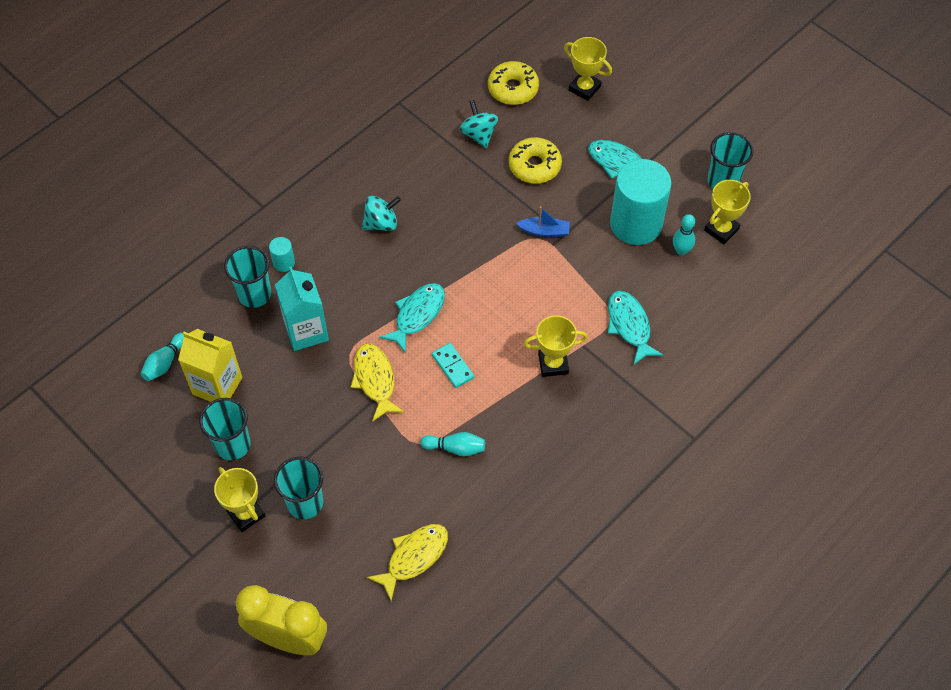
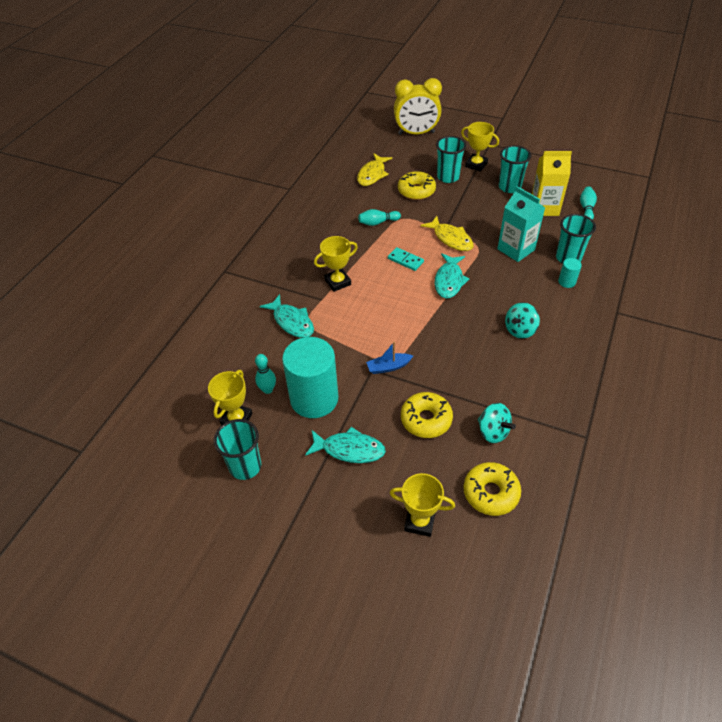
camera: 160 degrees right, 10 degrees down
(368, 491) = (416, 191): none -> yellow donut

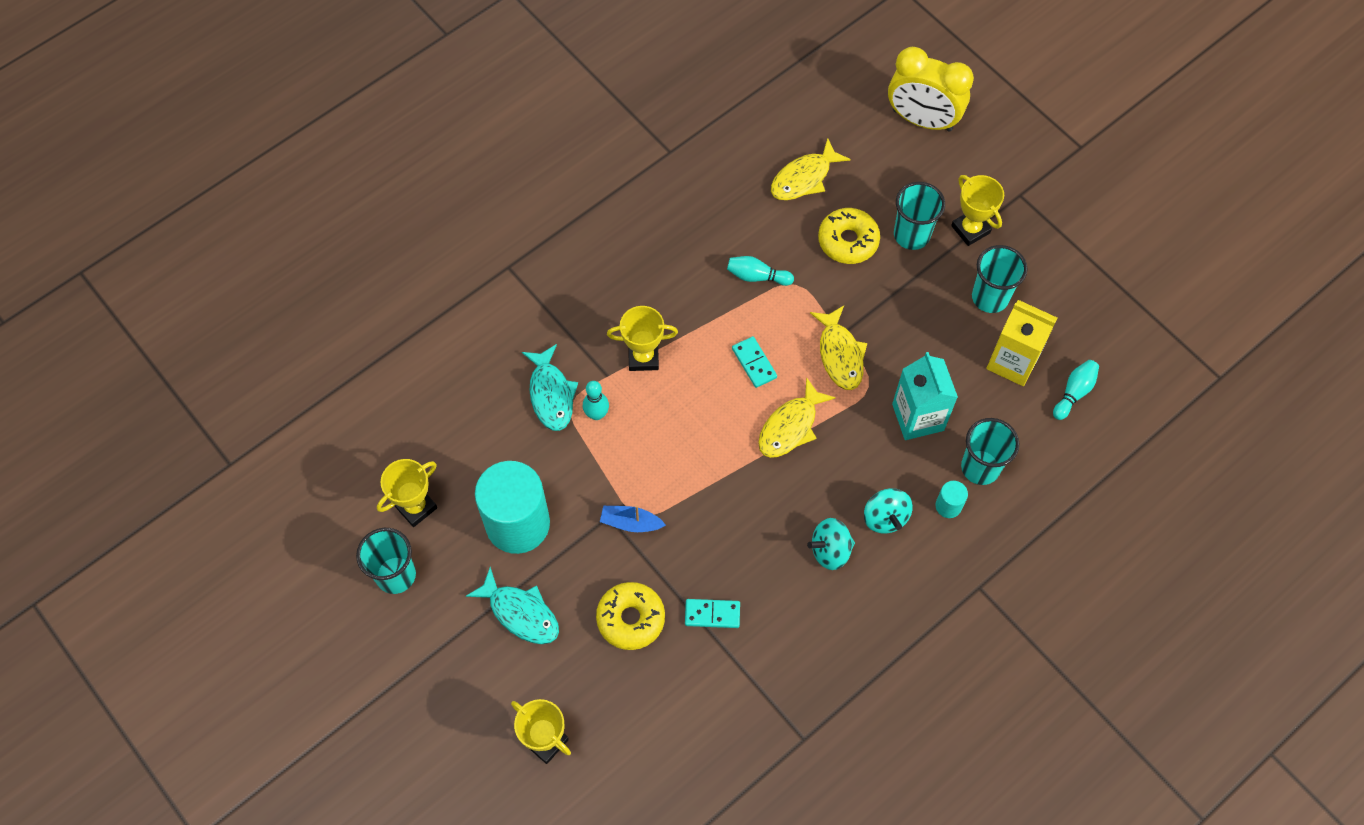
camera: 25 degrees right, 15 degrees up
(268, 389) = (471, 483): turquoise bowling pin -> turquoise bowling pin (596, 414)
(449, 281) = (790, 426): turquoise fish -> yellow fish
(476, 394) = (712, 614): none -> turquoise domino
(491, 493) = (644, 749): yellow donut -> none
(493, 432) = (698, 675): turquoise spinning top -> turquoise spinning top (885, 517)

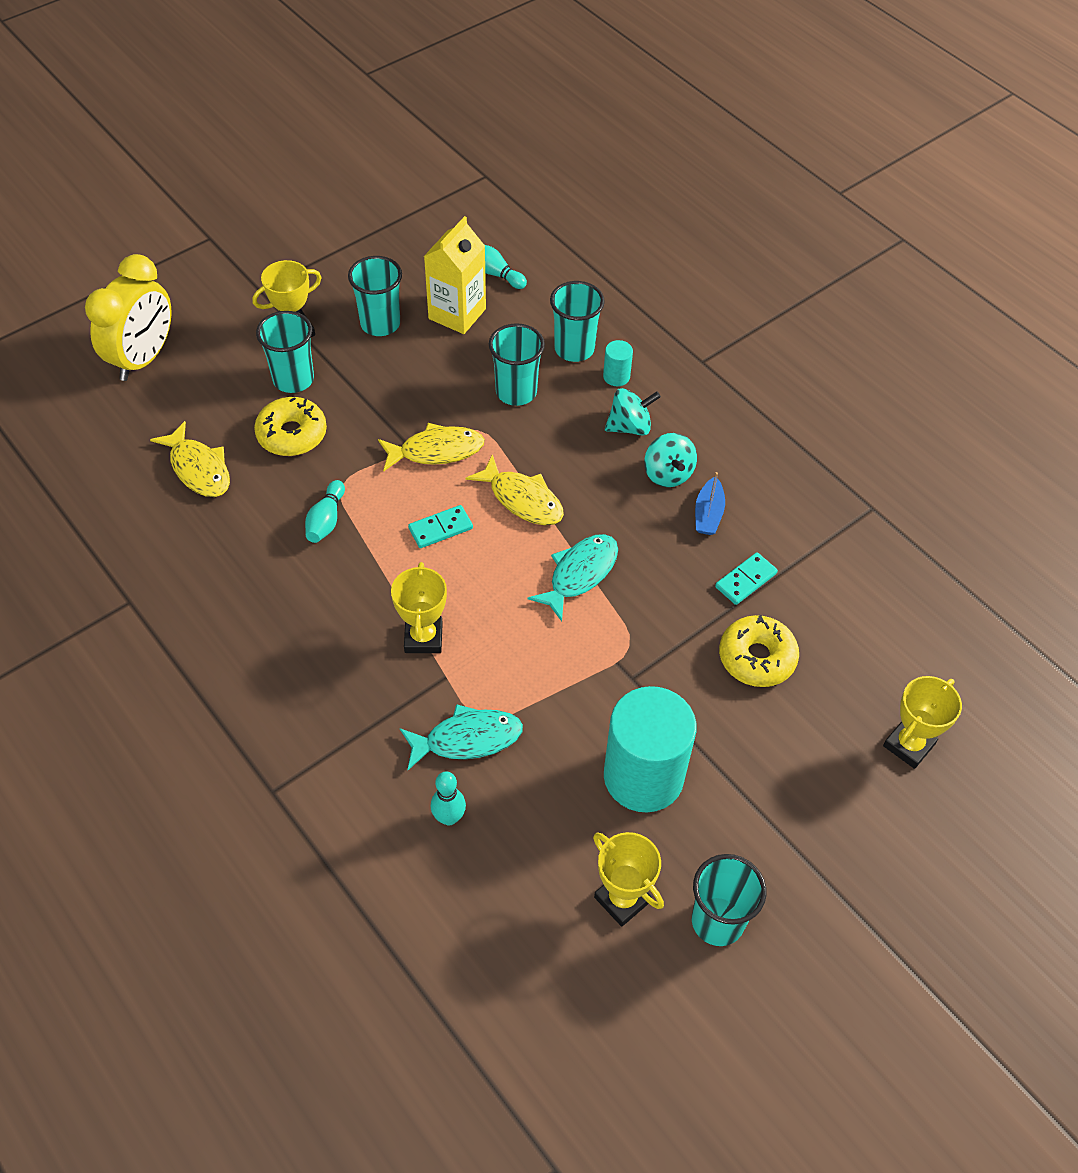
camera: 90 degrees left, 10 degrees down
(520, 613) = (758, 772): turquoise fish -> turquoise fish (580, 574)
(596, 414) = (498, 689): turquoise bowling pin -> turquoise bowling pin (449, 817)
(631, 523) = (640, 655): blue boat -> blue boat (708, 514)
(712, 614) = (746, 580): turquoise domino -> turquoise domino turned 45 degrees clockwise
(918, 417) = (516, 392): turquoise carton -> turquoise cup

